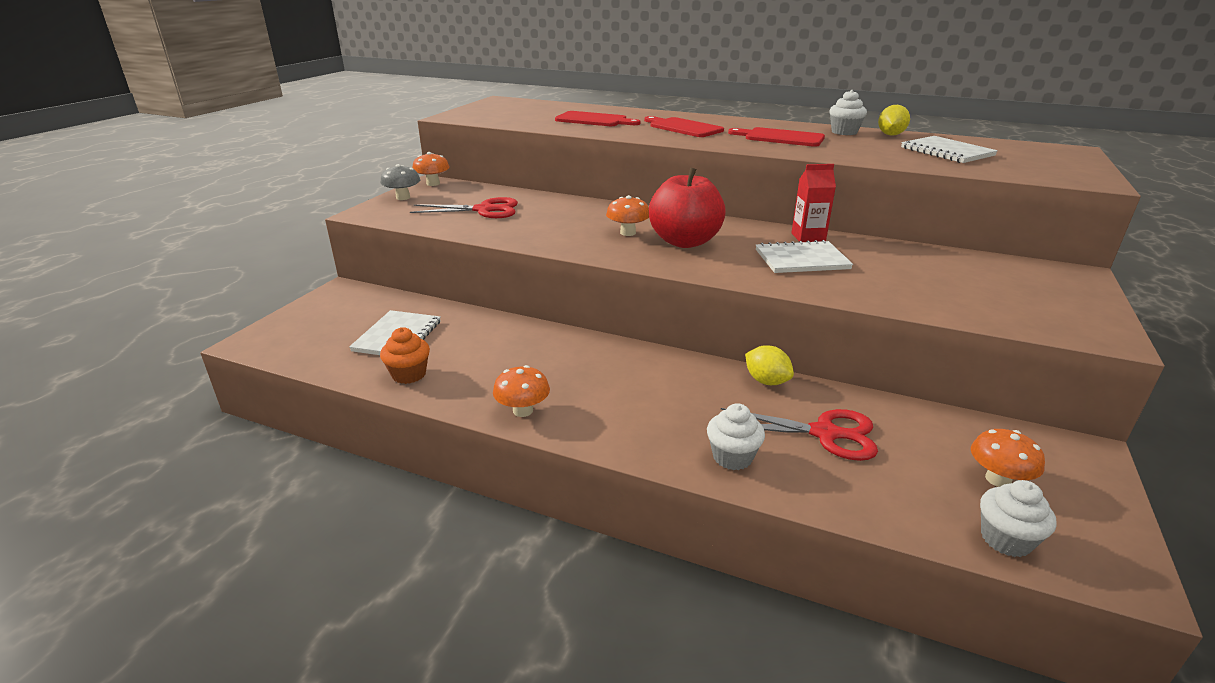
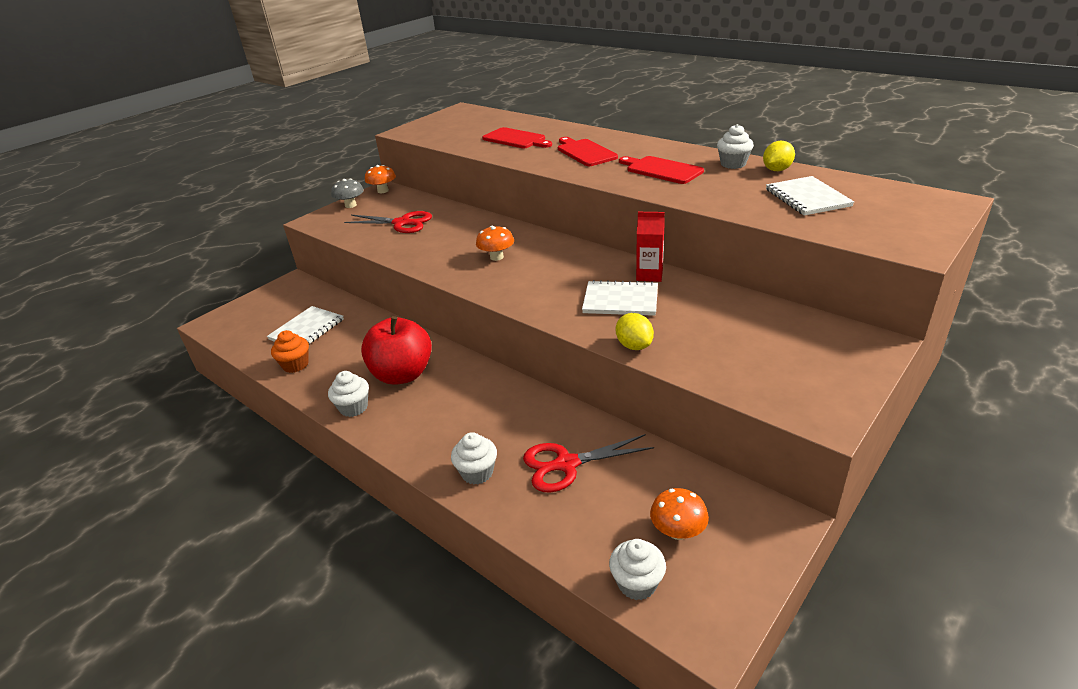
camera: 20 degrees right, 5 degrees up
(523, 410) = (353, 407): orange mushroom -> white cupcake
(684, 242) = (536, 271): red apple -> red apple (402, 374)
(766, 381) = (555, 408): yellow lemon -> yellow lemon (634, 345)
(825, 433) = (566, 464): red scissors -> red scissors turned 135 degrees clockwise

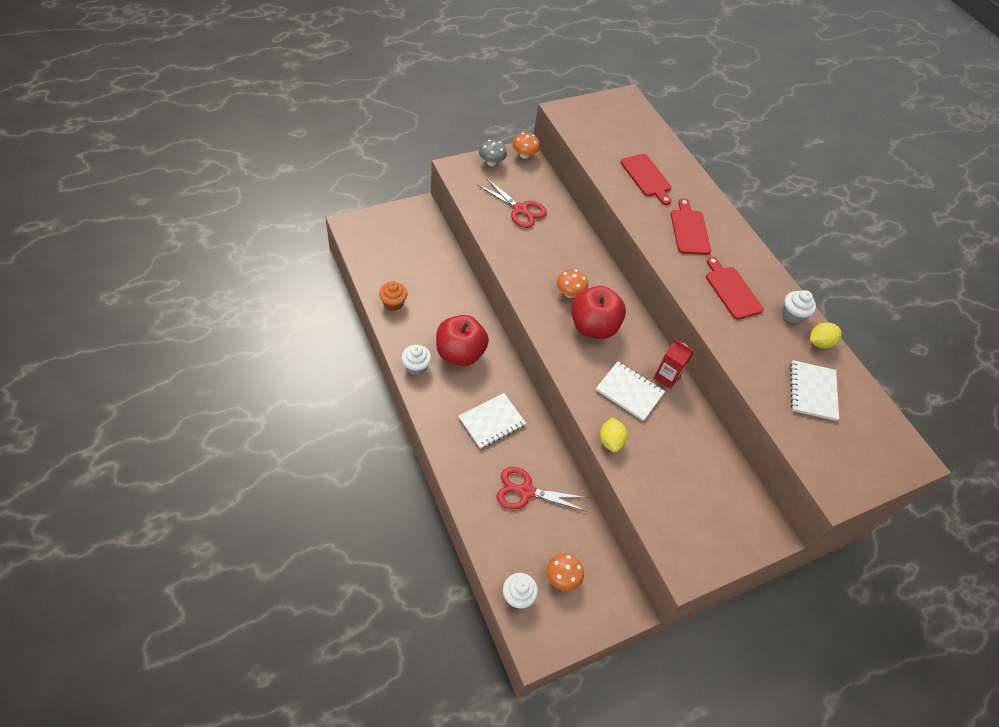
camera: 15 degrees right, 20 degrees up
(307, 329) = (413, 270): white notebook -> white notebook (492, 421)
(477, 472) = (468, 466): white cupcake -> none
(541, 270) = (593, 327): none -> red apple

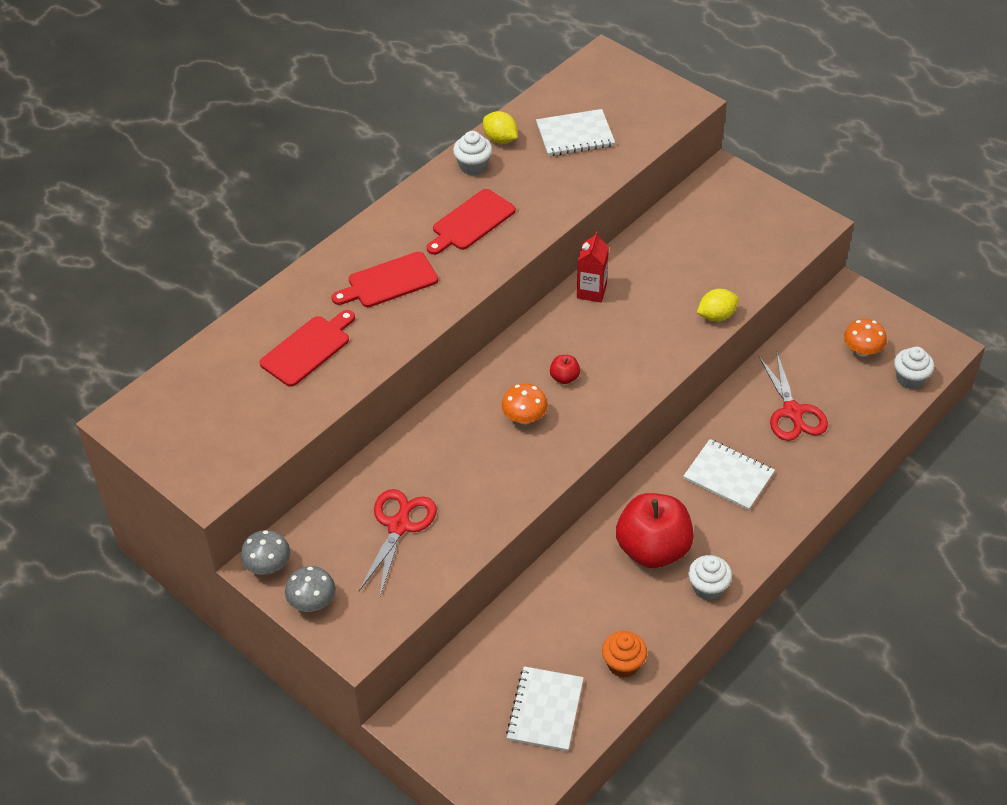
camera: 105 degrees left, 5 degrees down
(524, 155) = (268, 566): orange mushroom -> grey mushroom
(593, 327) = (564, 377): red apple -> red apple, size x0.41
(629, 392) = (637, 318): white notebook -> white notebook (545, 710)

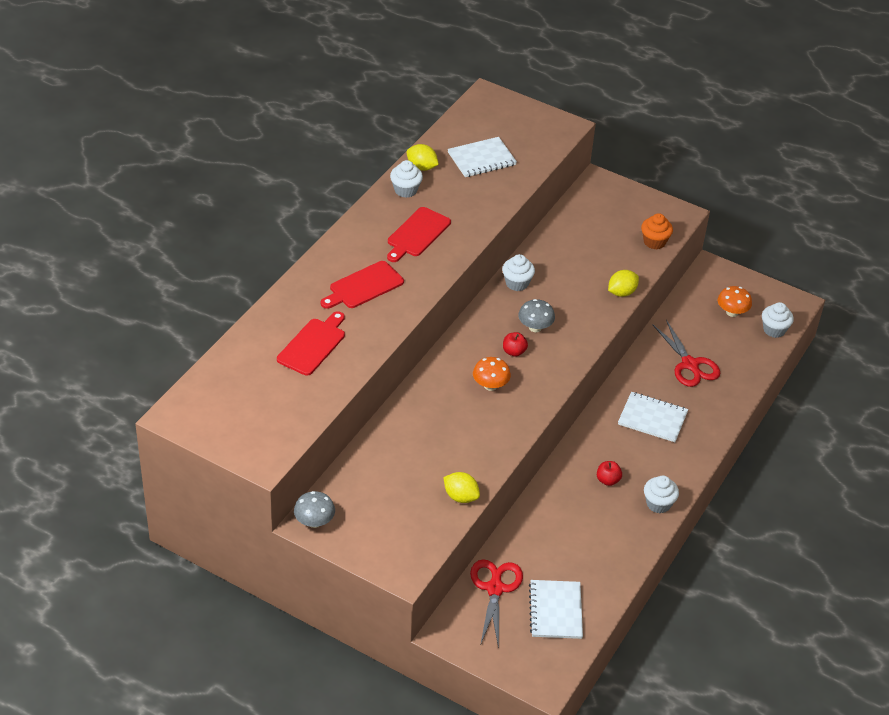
camera: 15 degrees left, 5 degrees down
(312, 602) = (359, 545): grey mushroom -> grey mushroom (535, 327)
(399, 525) = (413, 478): red scissors -> red scissors (495, 588)
(450, 556) = (460, 497): none -> yellow lemon
(591, 291) = (517, 283): red carton -> white cupcake
(623, 664) = (607, 569): orange cupcake -> orange cupcake (654, 242)
(653, 549) = (608, 480): red apple -> red apple, size x0.41

